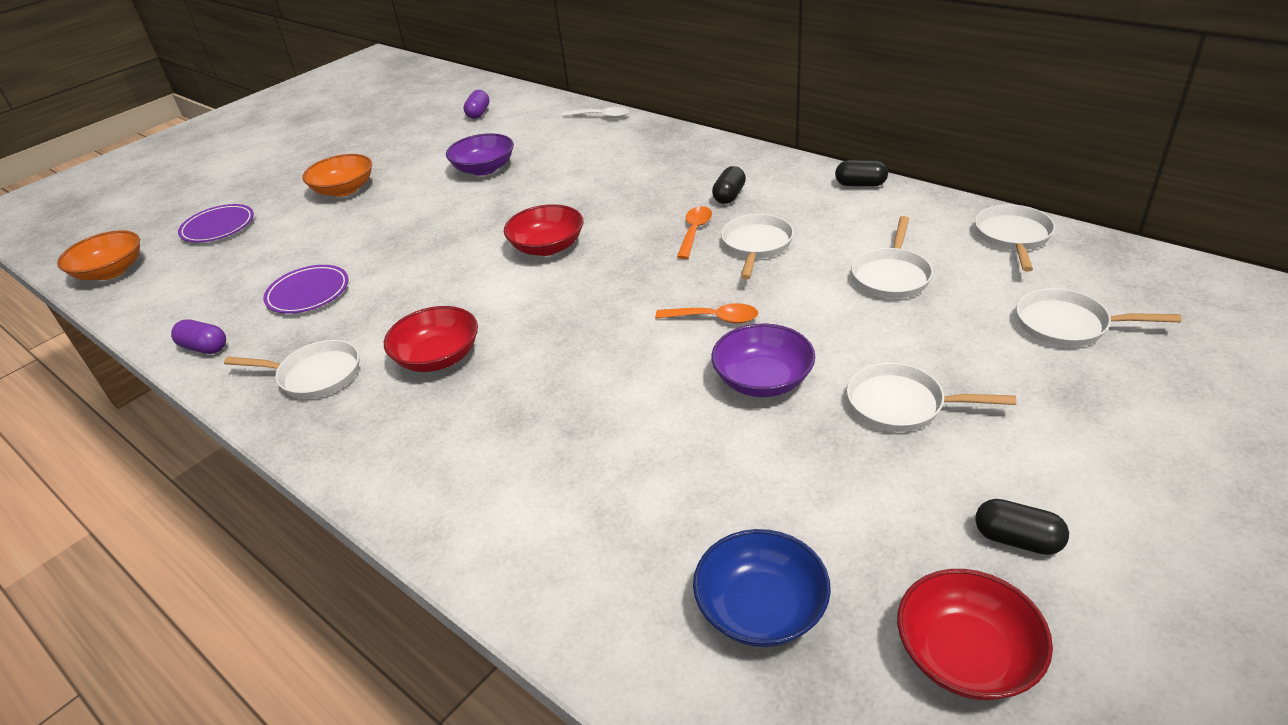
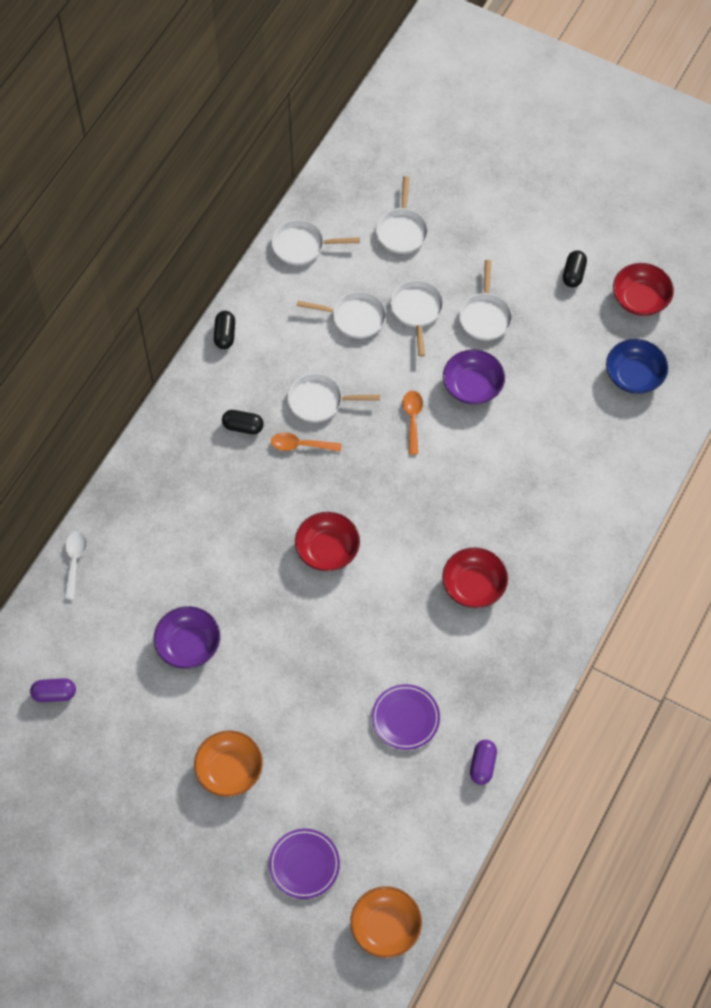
camera: 105 degrees left, 25 degrees up
(315, 375) = (503, 663): white pan -> white pan (417, 311)

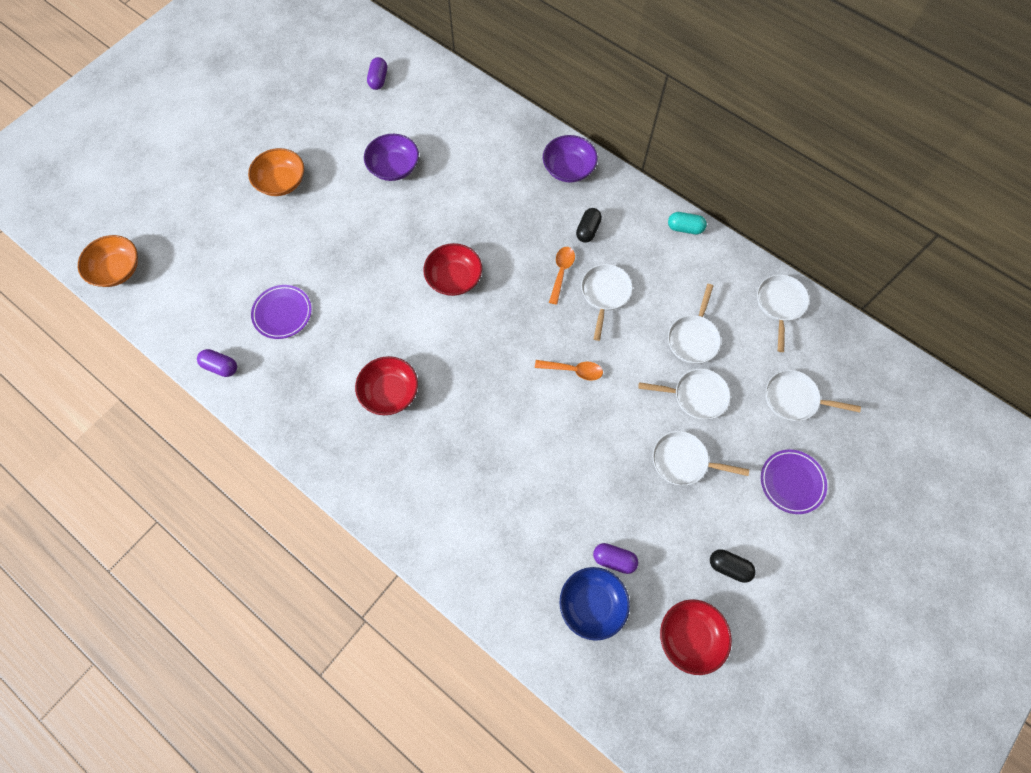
camera: 100 degrees right, 5 degrees up
(75, 561) = (485, 101): white spoon -> none
(225, 335) = (685, 228): black capsule -> turquoise capsule
(304, 864) = (188, 221): purple plate -> purple plate (791, 482)
(472, 386) = (602, 432): purple bowl -> purple bowl (568, 169)
(590, 363) = (614, 559): none -> purple capsule

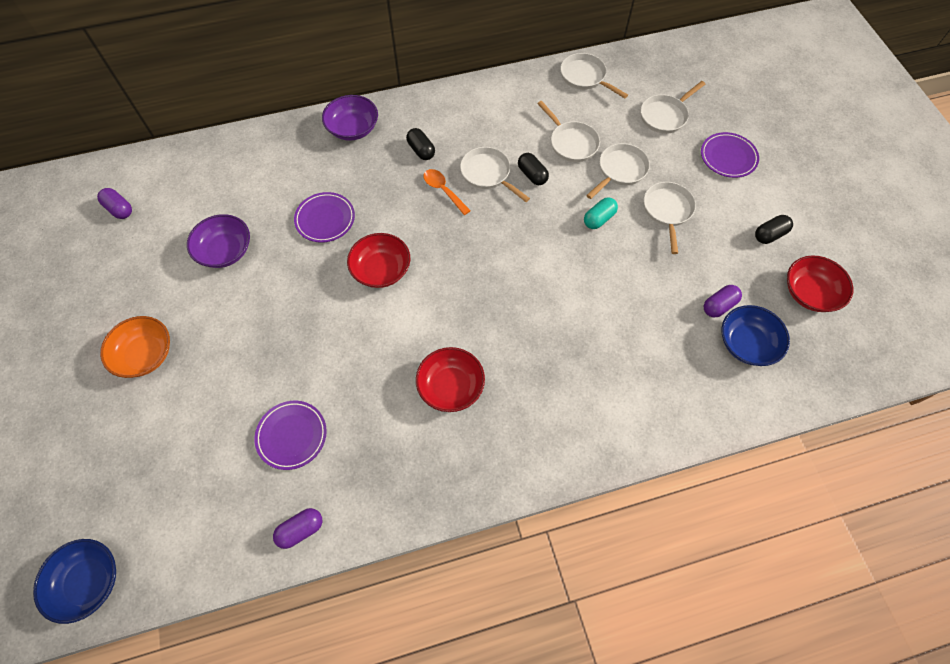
camera: 55 degrees left, 5 degrees down
(117, 270) = (88, 582): orange bowl -> blue bowl
(469, 210) = (325, 219): none -> purple plate
(573, 370) = (538, 235): orange spoon -> none
(632, 328) = (532, 175): none -> black capsule
(683, 461) = (667, 211): white pan -> white pan turned 135 degrees clockwise
(685, 228) = (475, 90): turquoise capsule -> turquoise capsule (599, 219)

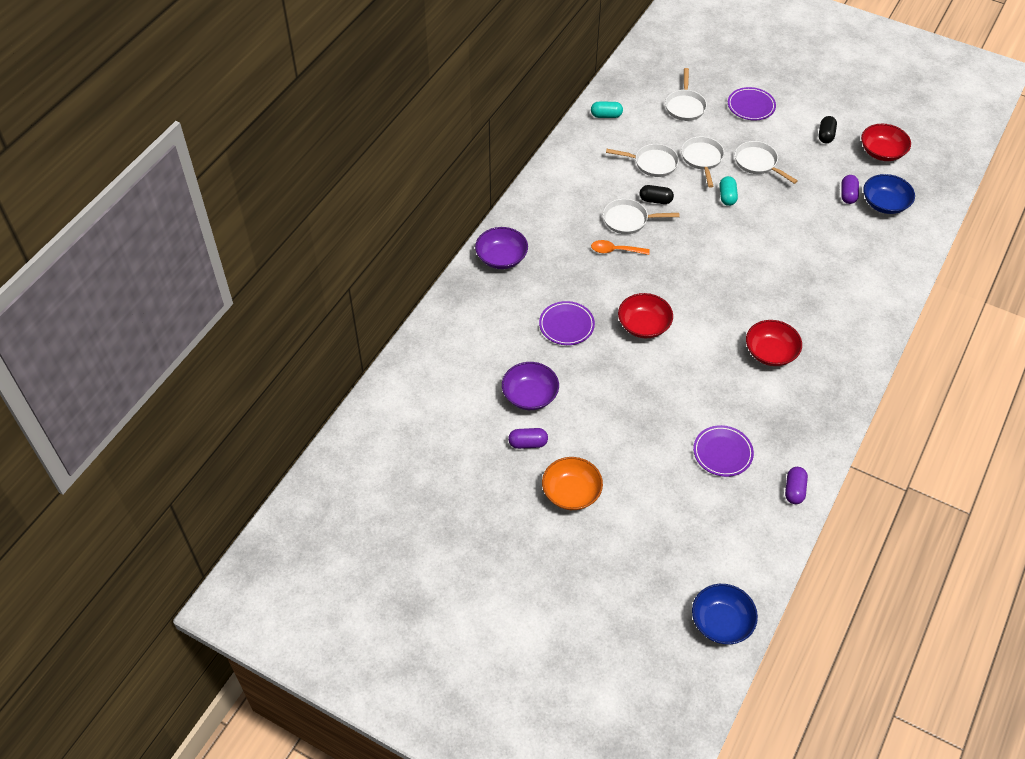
camera: 45 degrees left, 10 degrees down
(119, 209) = (415, 432): purple capsule -> purple capsule (528, 443)
(421, 150) = (566, 237): black capsule -> none
(585, 77) = (606, 115): white pan -> turquoise capsule

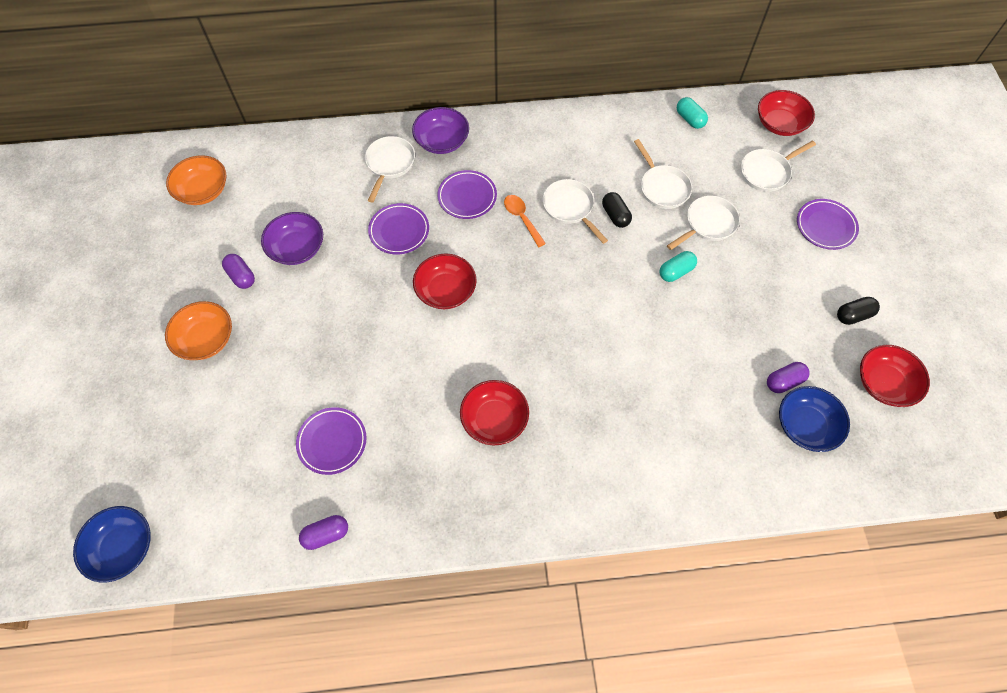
camera: 55 degrees right, 10 degrees up
(415, 431) = (203, 190): none -> orange bowl
(568, 270) = (467, 197): none -> purple plate
(650, 76) = (780, 124): none -> red bowl
(758, 163) = (749, 274): white pan -> white pan (389, 164)

